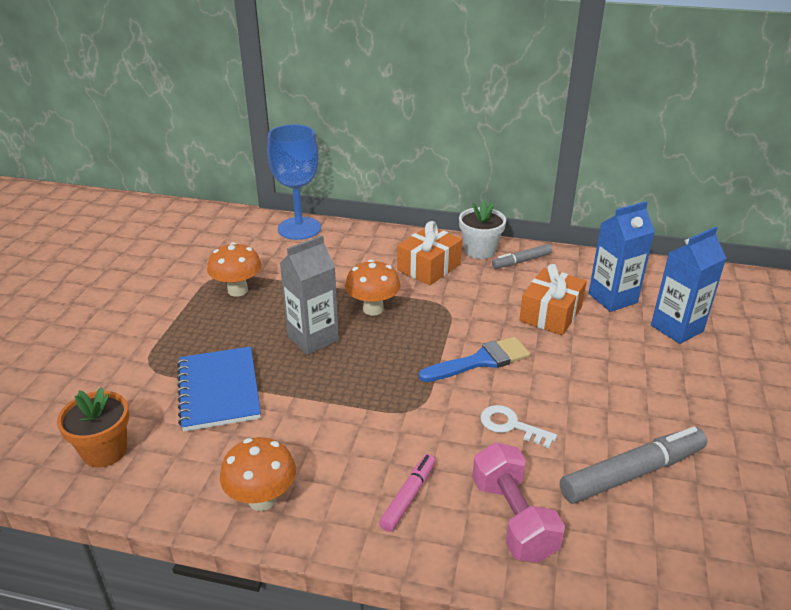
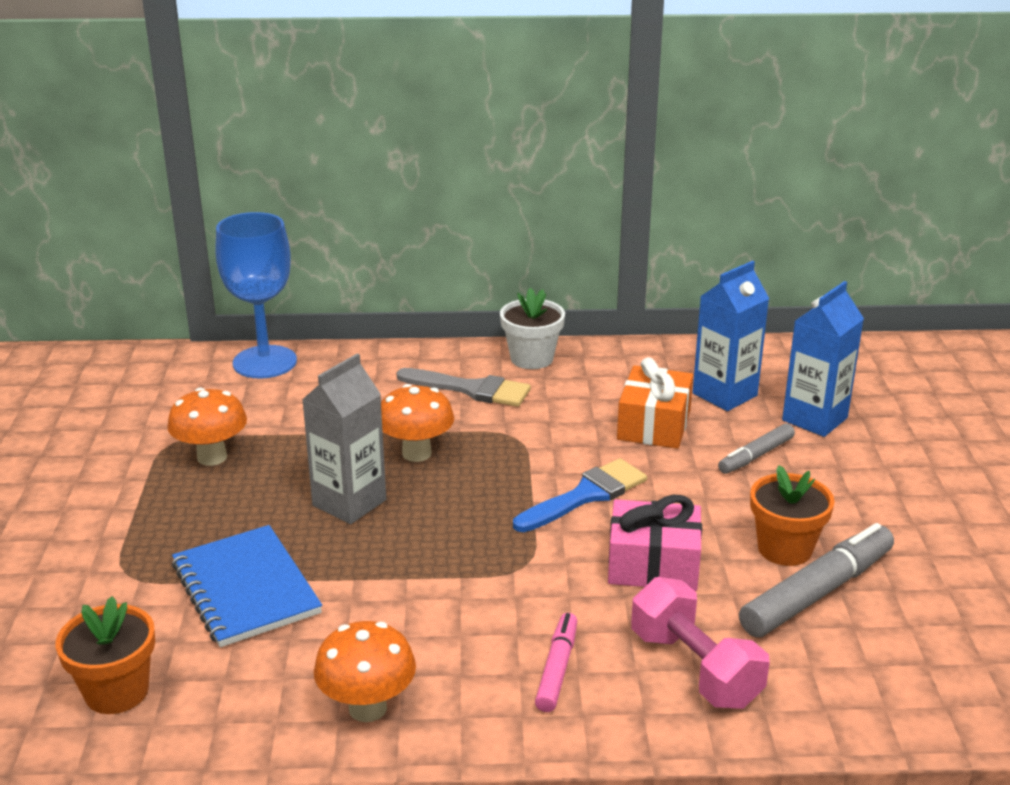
camera: 15 degrees left, 5 degrees down
(429, 267) = (471, 389): orange gift -> grey brush
(511, 425) = (653, 565): white key -> pink gift
(521, 261) = (592, 365): grey marker -> grey marker (755, 456)
(618, 431) = (784, 549): none -> orange flower pot

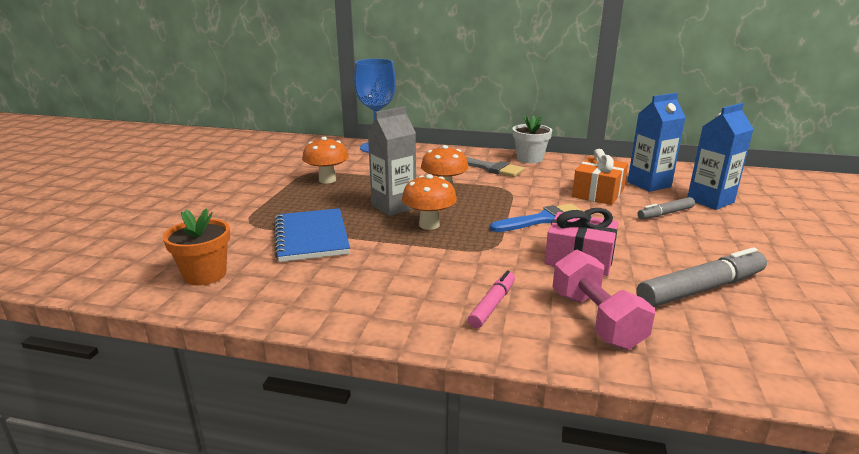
camera: 15 degrees right, 5 degrees down
(367, 708) = (353, 306): orange mushroom -> orange mushroom (429, 225)
(784, 549) = (679, 262): orange flower pot -> none

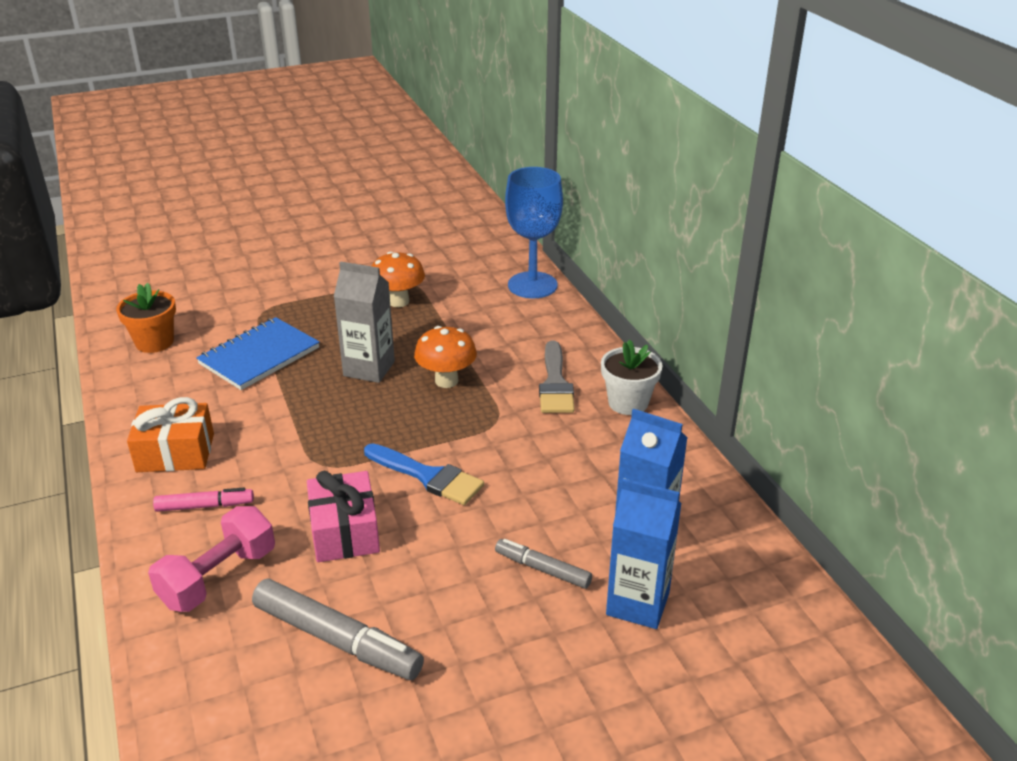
camera: 55 degrees right, 10 degrees up
(429, 225) = (343, 407): orange mushroom -> none
(598, 193) = (560, 494): orange gift -> orange gift (175, 452)

